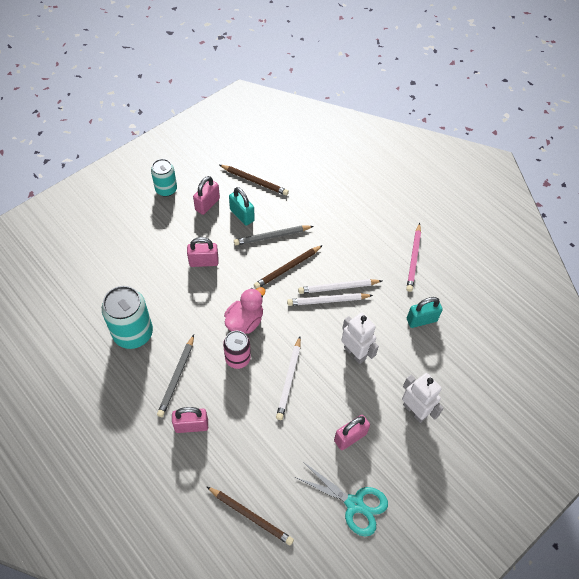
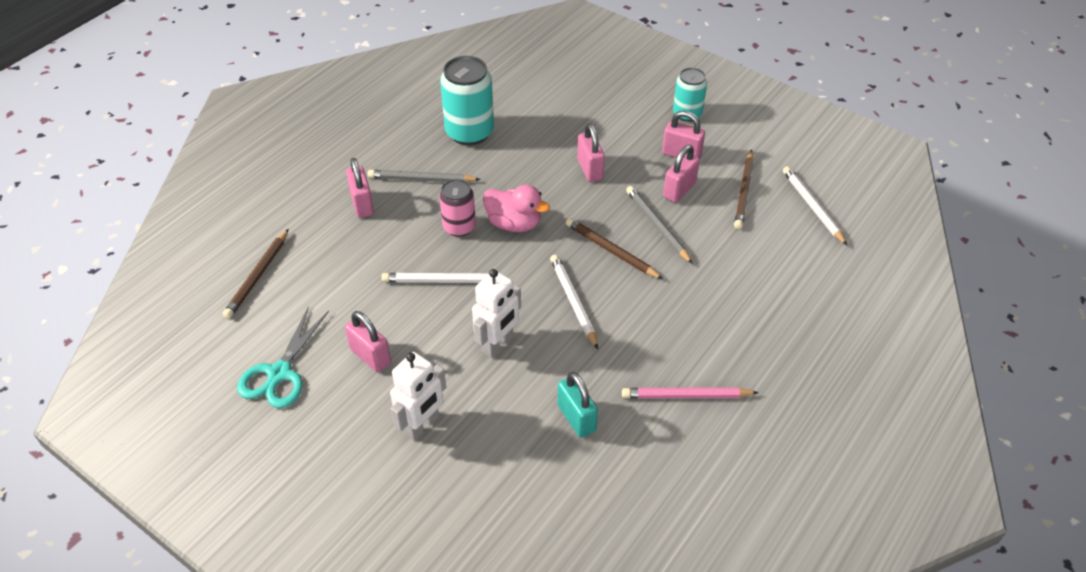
camera: 80 degrees right, 10 degrees down
(242, 215) = (679, 190): turquoise padlock -> pink padlock
(338, 287) = (599, 310): white pencil -> white pencil (812, 207)

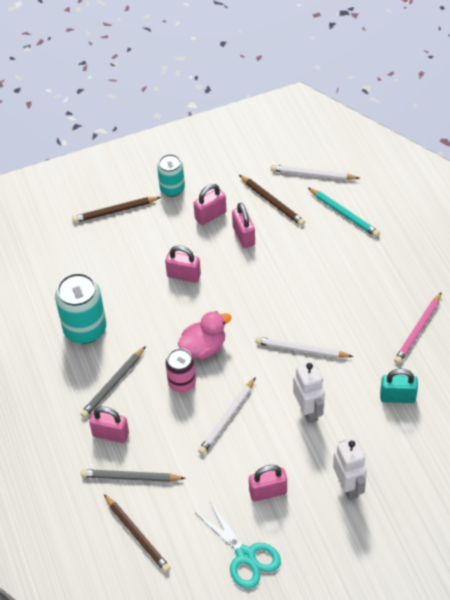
camera: 55 degrees left, 5 degrees up
(611, 251) = (271, 305): brown pencil -> brown pencil (115, 211)
(657, 226) = (267, 267): grey pencil -> grey pencil (130, 477)
(786, 256) = (344, 214): none -> turquoise pencil

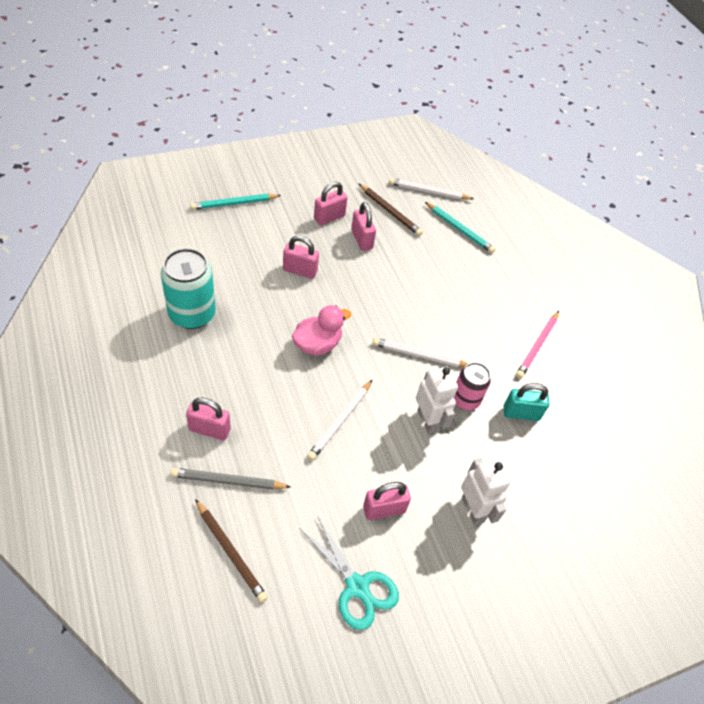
camera: 10 degrees left, 0 degrees up
(113, 384) = (217, 374): grey pencil -> none
(115, 211) = (234, 204): brown pencil -> turquoise pencil
(172, 189) = (292, 190): turquoise can -> none
(182, 383) = (292, 379): pink can -> pink can (465, 400)

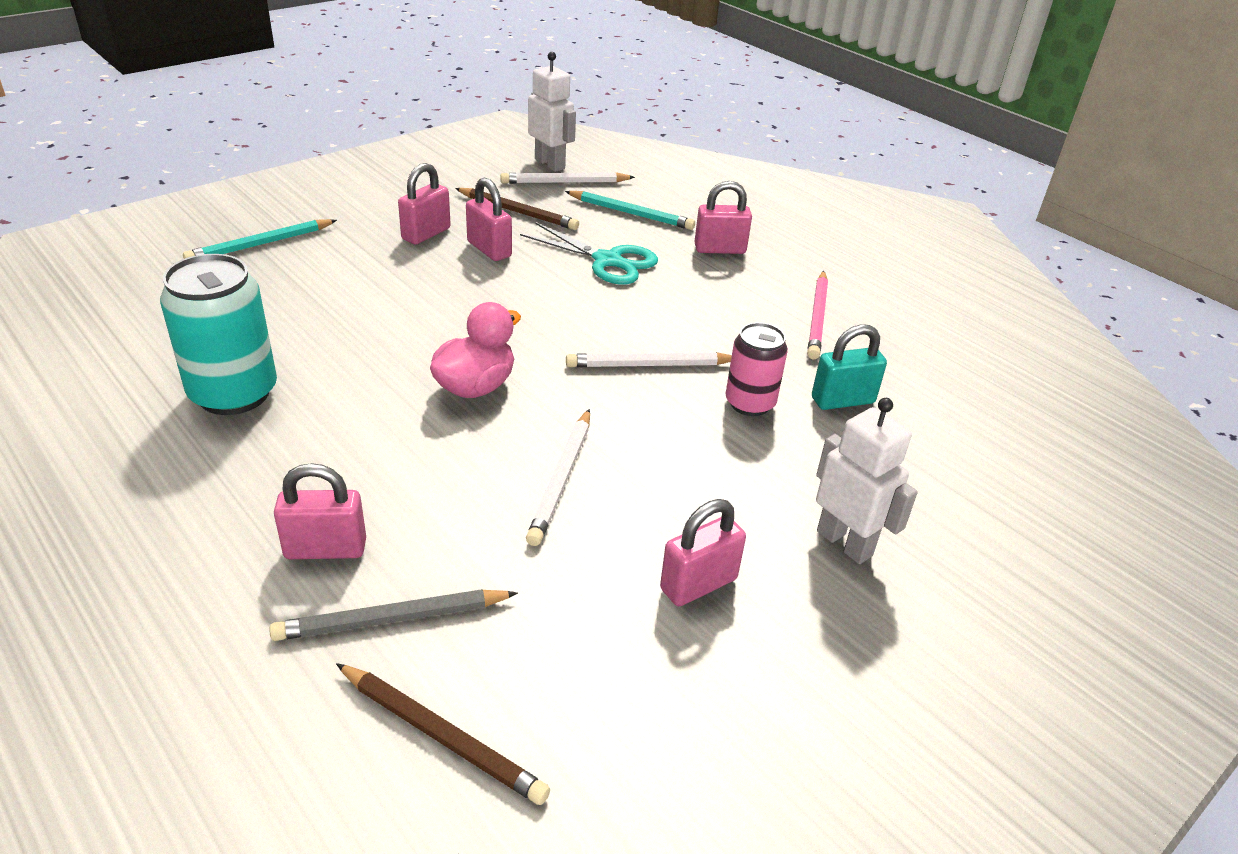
camera: 15 degrees left, 15 degrees down
(300, 270) = (405, 302): pink padlock -> pink padlock (720, 249)
(357, 586) = (711, 718): turquoise scissors -> turquoise scissors (607, 261)
(428, 421) = (706, 443): white robot -> white robot (550, 164)

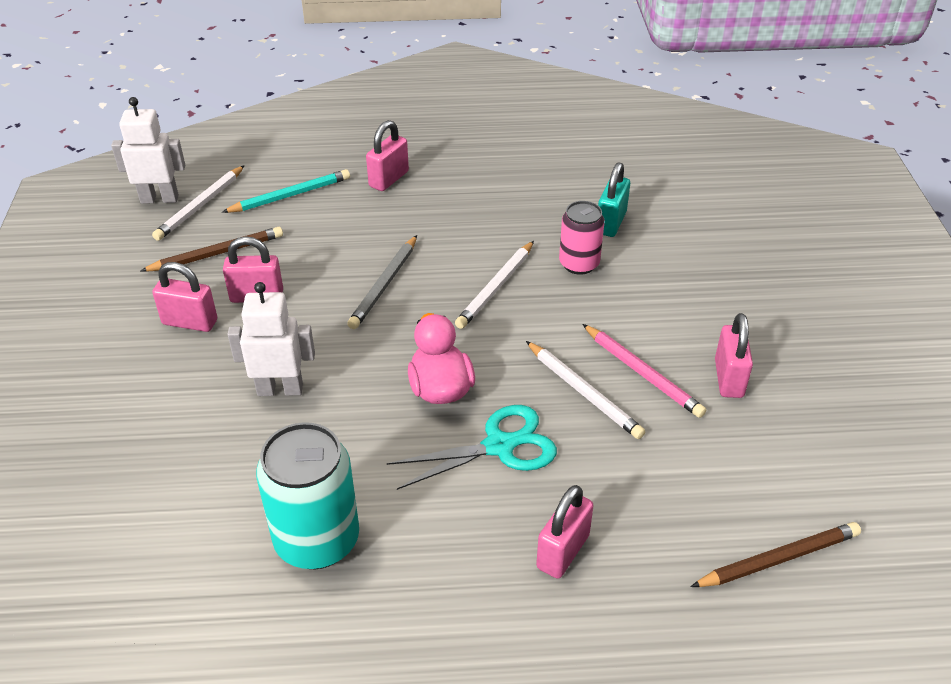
camera: 50 degrees left, 5 degrees up
(260, 244) = (84, 438): turquoise pencil -> none
(392, 619) = (660, 542): grey pencil -> grey pencil (384, 285)
(426, 234) = (190, 322): pink padlock -> pink padlock turned 60 degrees counterclockwise
(607, 261) = (344, 241): turquoise scissors -> turquoise scissors (499, 446)
(817, 318) = (516, 183): pink pencil -> pink pencil (642, 373)
(845, 543) = (737, 298): white robot -> white robot (280, 389)

